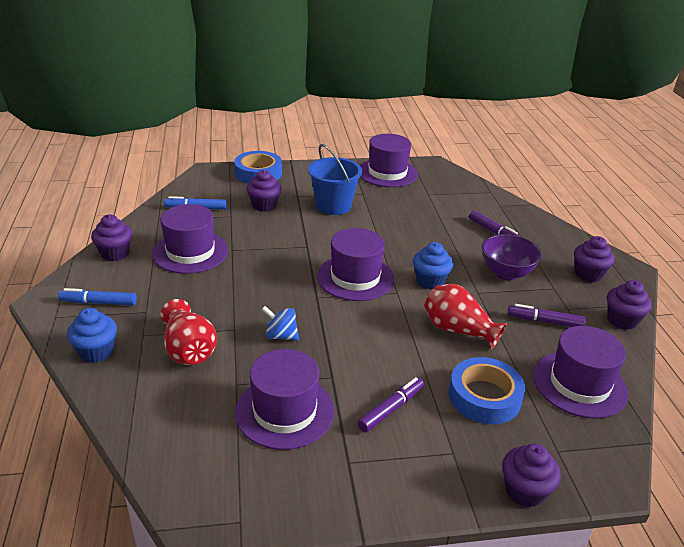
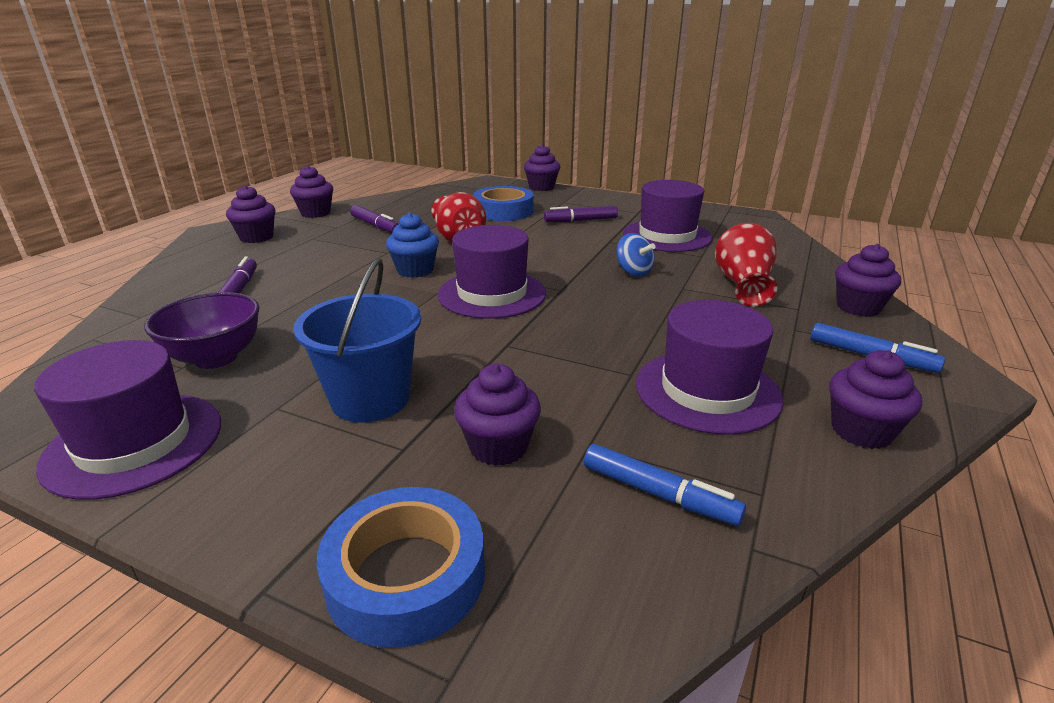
camera: 145 degrees left, 5 degrees down
(96, 351) = (858, 307): blue cupcake -> purple cupcake
(506, 273) = (326, 256): purple bowl -> purple bowl (216, 358)
(579, 384) = (426, 202): purple hat -> none

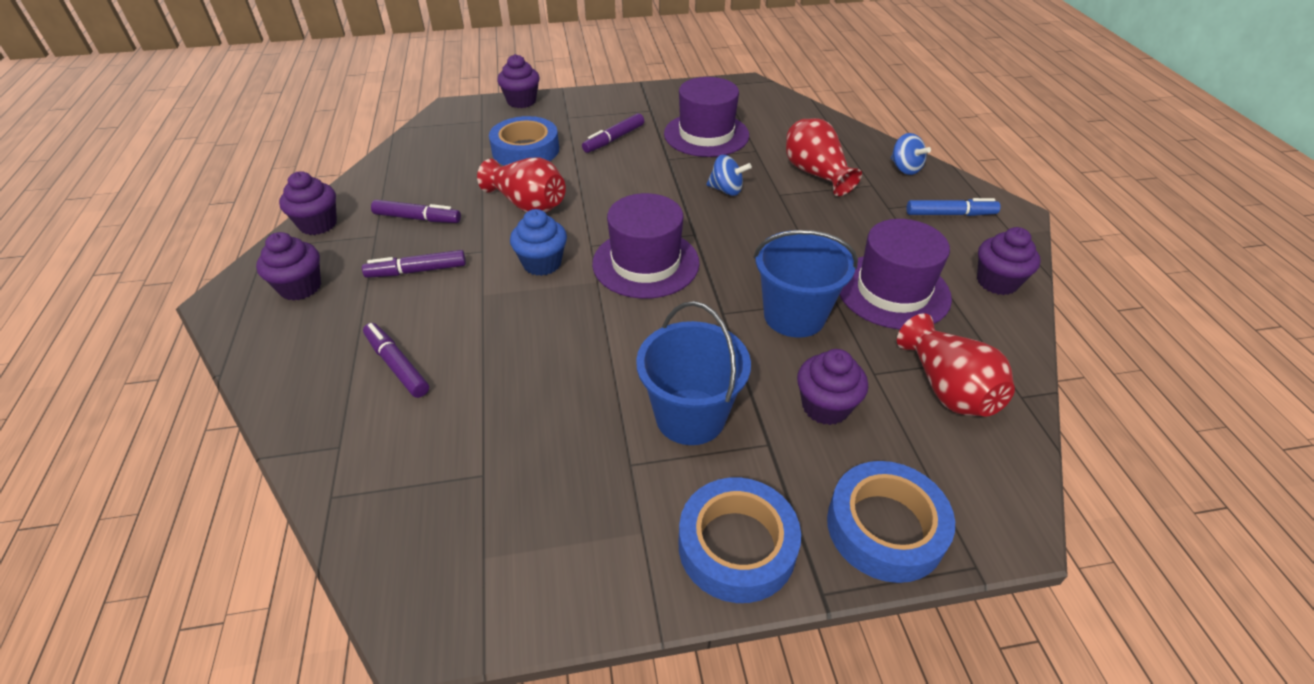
camera: 35 degrees left, 15 degrees up
(134, 443) = (563, 562): purple hat -> none
(216, 358) = (500, 449): purple bowl -> none
(258, 506) = (737, 546): none -> blue tape
(330, 250) = (417, 271): none -> purple marker
(570, 370) = (794, 316): none -> blue bucket
(659, 494) = (947, 388): blue marker -> red vase
(858, 307) = (905, 168): purple cupcake -> blue spinning top

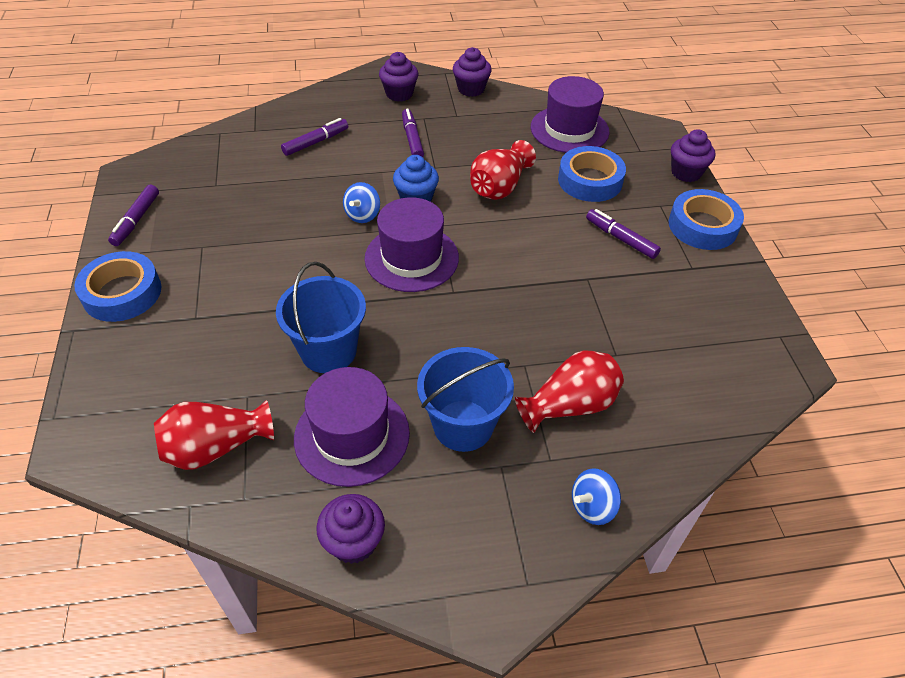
camera: 90 degrees right, 5 degrees up
(417, 218) = (478, 132): purple marker -> purple marker (136, 220)
(690, 416) = (233, 277): blue bucket -> blue bucket (463, 425)
(706, 134) = (644, 312): purple hat -> purple hat (569, 129)
(726, 190) = (530, 321): blue spinning top -> blue spinning top (363, 215)
(825, 406) = (220, 356): purple cupcake -> none
(885, 528) = (103, 372): blue tape -> blue tape (702, 226)
(950, 214) = (488, 532): blue marker -> none

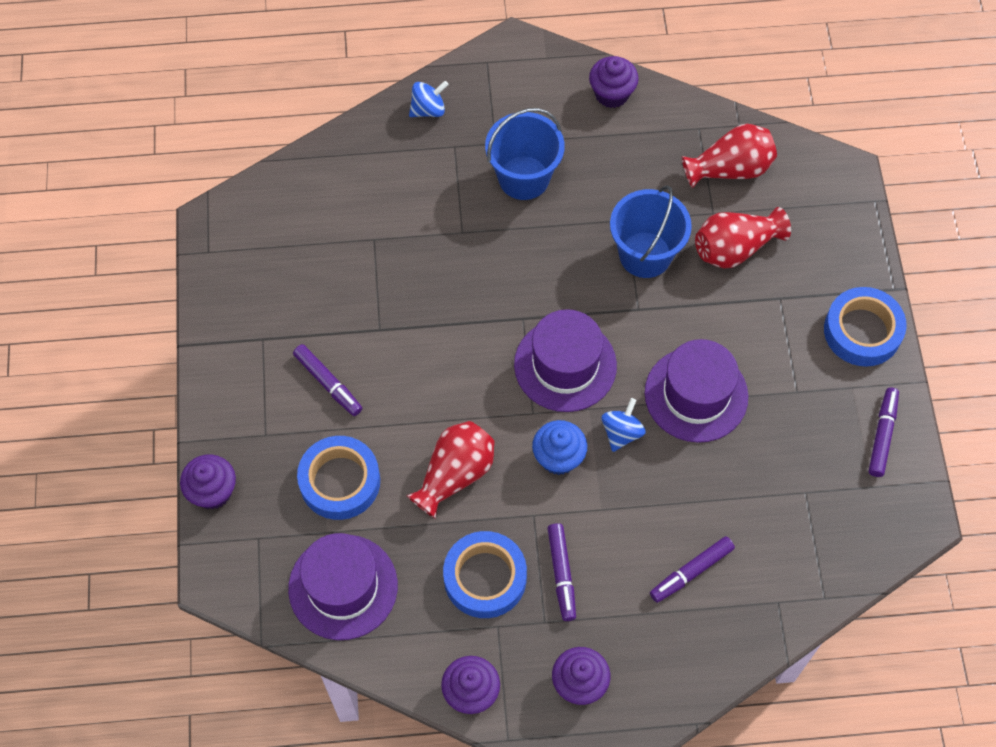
camera: 175 degrees left, 15 degrees up
(352, 435) = (618, 173): purple hat -> purple hat (696, 394)
(569, 405) = (428, 191): red vase -> red vase (735, 248)
(702, 226) = (227, 399): blue tape -> blue tape (485, 578)

